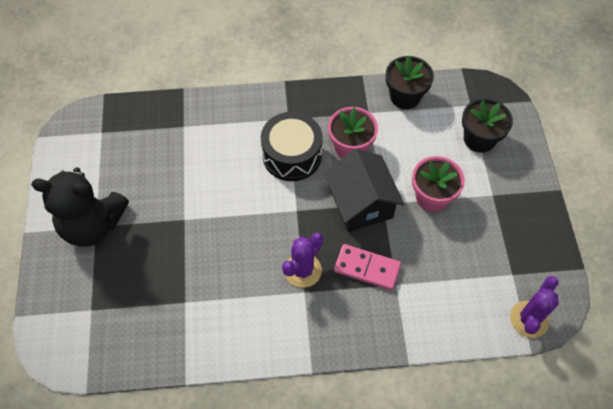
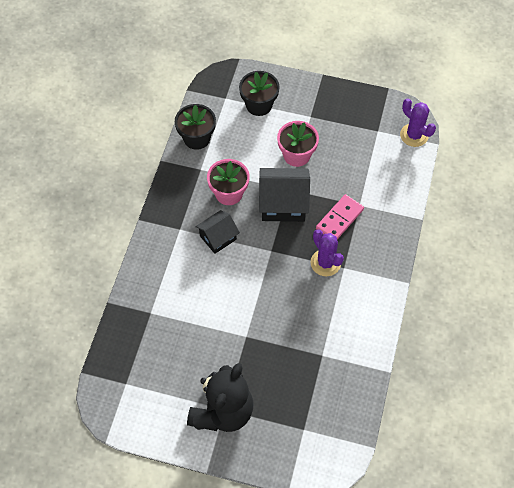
camera: 70 degrees left, 0 degrees up
(292, 155) = (218, 237): black drum -> black house

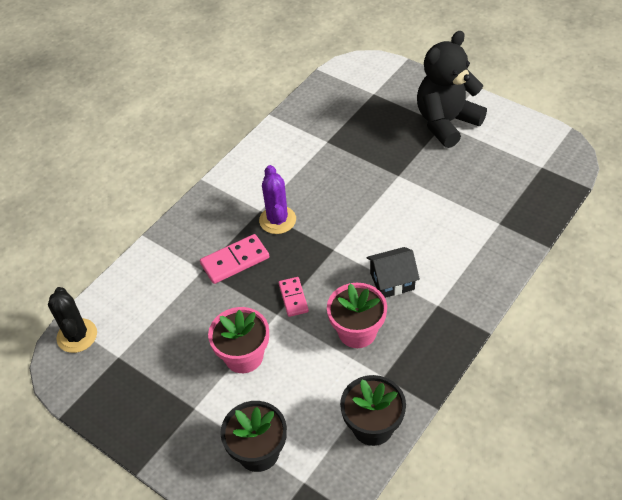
camera: 155 degrees left, 10 degrees down
(283, 204) = (293, 298): black house -> pink domino
(414, 135) = (77, 336): purple cactus -> black cactus

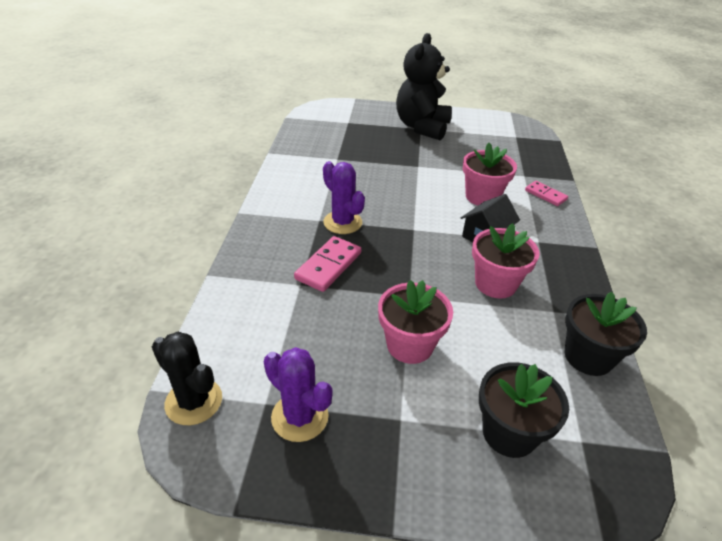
camera: 35 degrees left, 10 degrees down
(132, 376) = (300, 417): none -> purple cactus
(293, 298) = (413, 277): pink domino -> pink domino (545, 195)
(429, 235) = (482, 197): none -> pink flower pot

